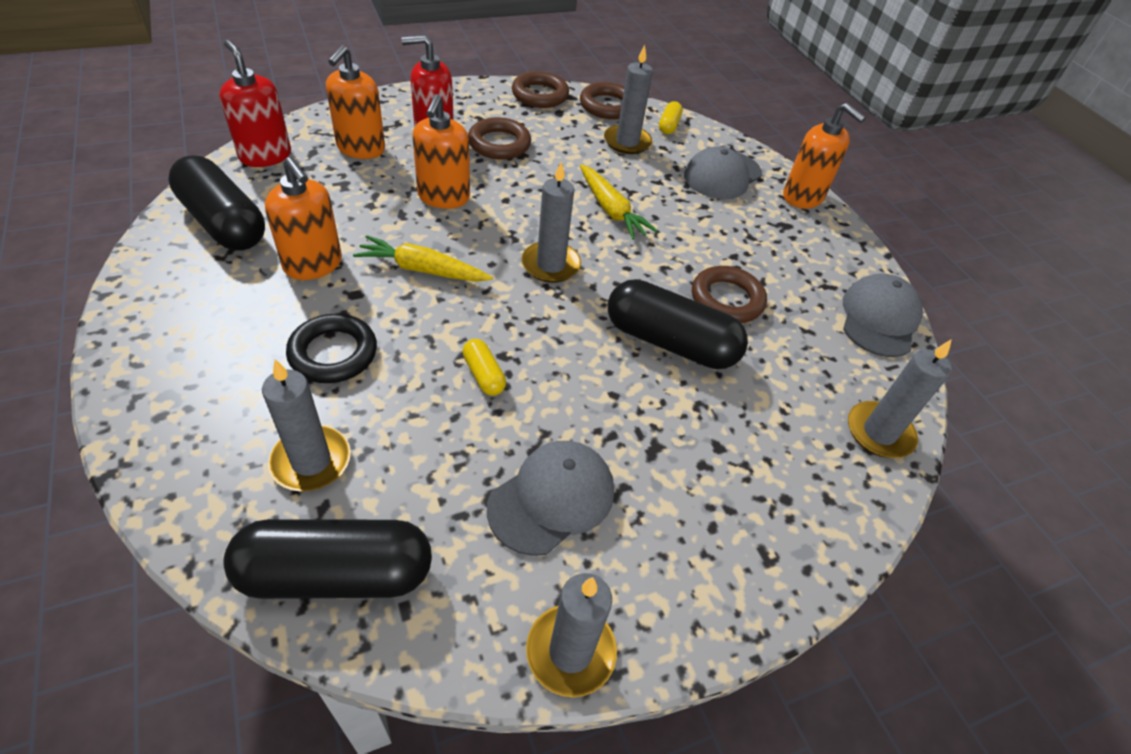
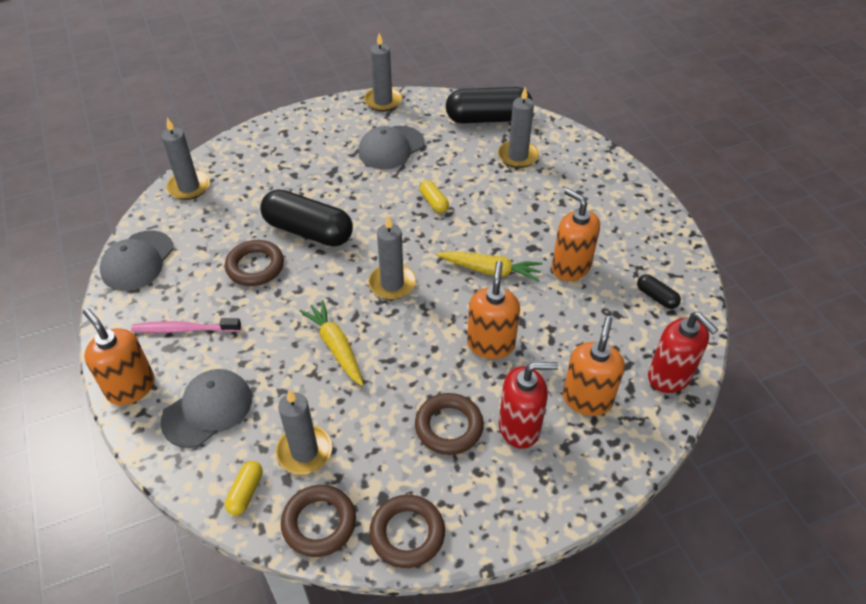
camera: 175 degrees left, 0 degrees up
(223, 223) = (656, 297): black capsule -> black capsule, size x0.45
(333, 353) = (529, 208): black ring -> none
(778, 239) = (184, 329): none -> pink toothbrush

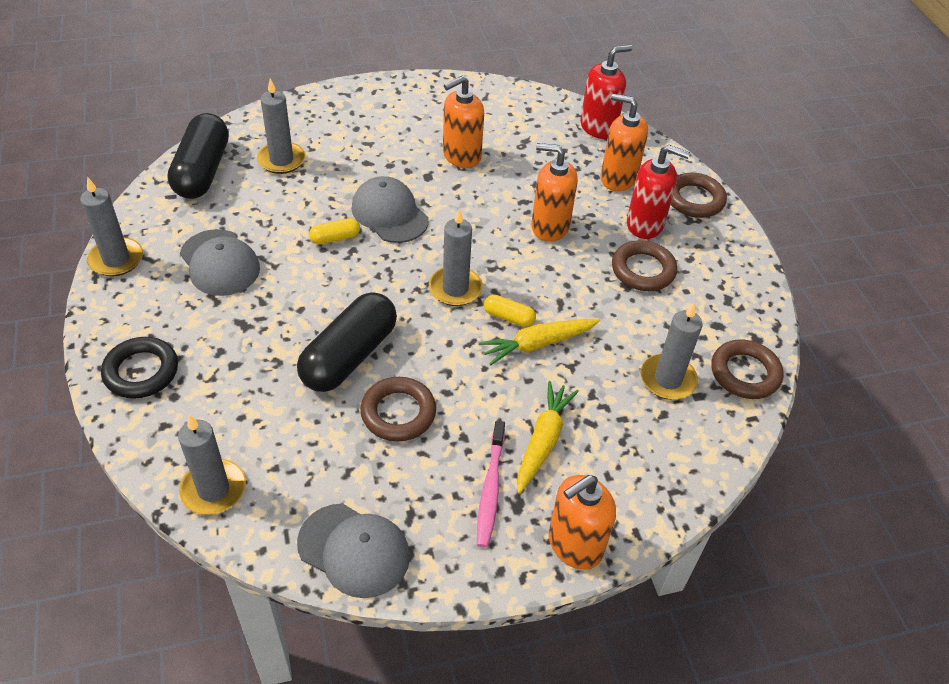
camera: 85 degrees left, 0 degrees up
(207, 409) = (612, 463): grey cap -> grey cap (389, 213)
(246, 492) = (714, 430): yellow capsule -> yellow capsule (509, 317)
(283, 135) = (141, 371): none -> black ring
(407, 533) = (751, 312): brown ring -> brown ring (694, 199)
(490, 270) = (453, 211): yellow carrot -> yellow carrot (543, 440)
(519, 427) = (645, 224): red soap dispenser -> red soap dispenser turned 105 degrees clockwise
(656, 297) = (510, 113): black capsule -> none

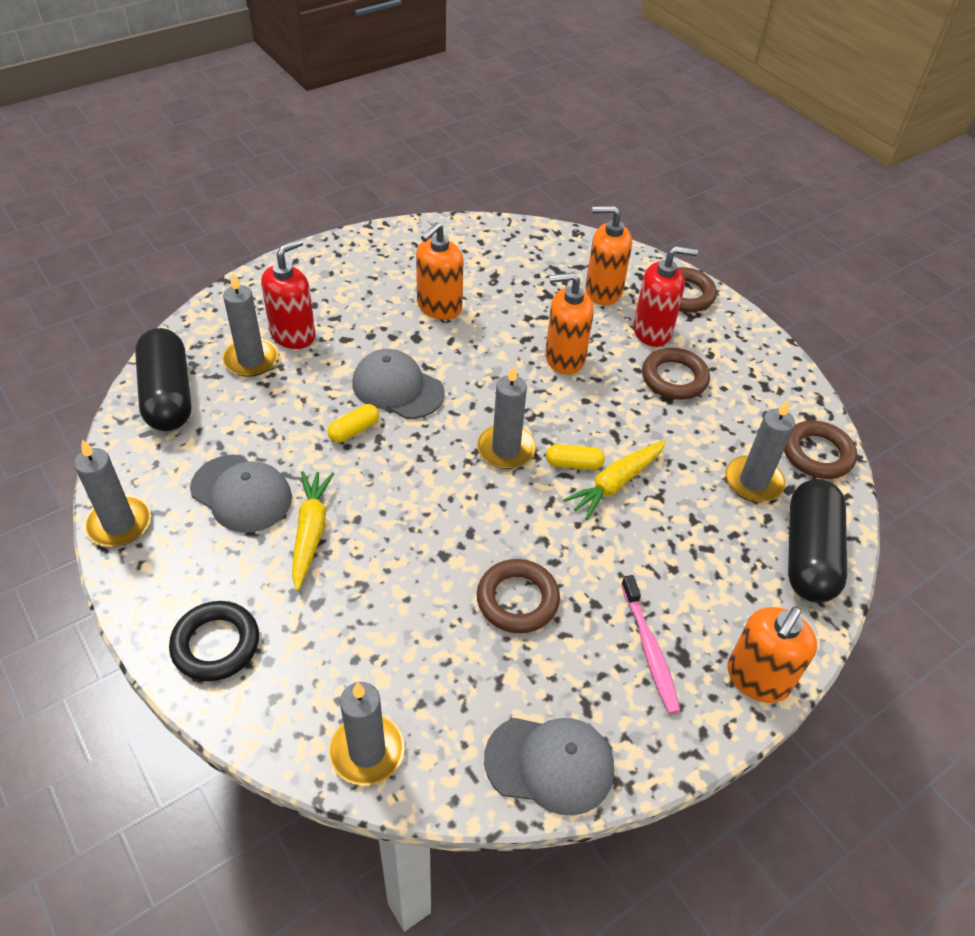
camera: 20 degrees left, 0 degrees up
(349, 356) = (436, 554): black capsule -> black capsule (809, 554)
(543, 440) = (672, 582): yellow carrot -> yellow carrot (310, 532)
(598, 127) = (557, 244): red soap dispenser -> red soap dispenser (293, 335)

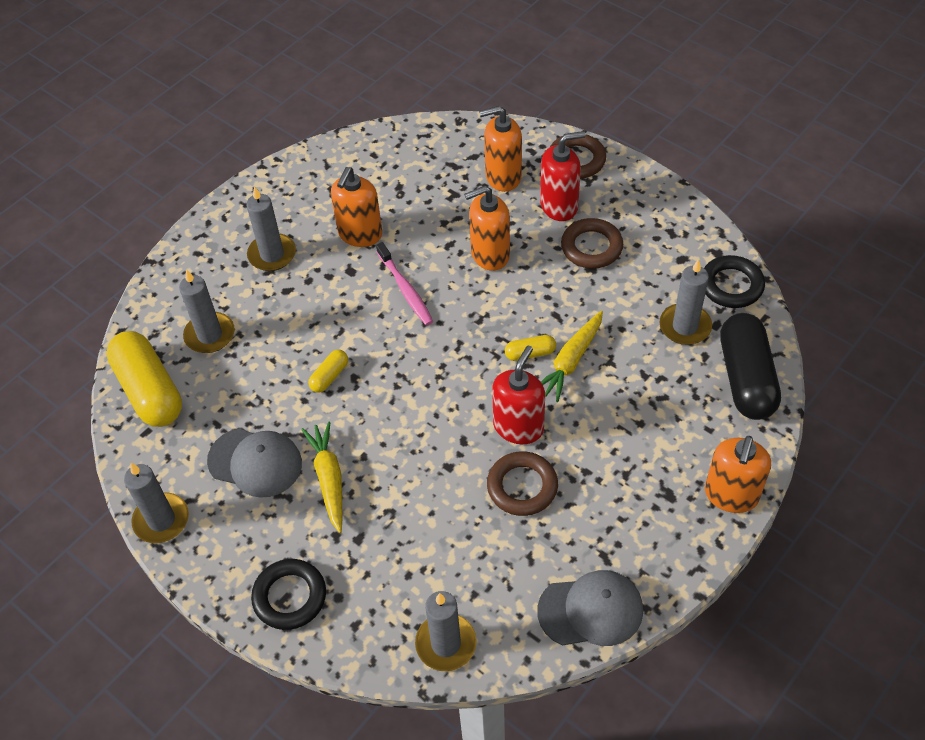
camera: 10 degrees left, 5 degrees up
(168, 395) = (149, 390): black capsule -> yellow capsule
(293, 335) = (238, 299): red soap dispenser -> red soap dispenser (518, 427)
(397, 388) = (352, 325): grey cap -> none
(506, 449) = (467, 356): grey candle -> grey candle (272, 254)
(649, 650) = (640, 497): pink toothbrush -> pink toothbrush (405, 289)
(817, 454) = (731, 285): brown ring -> black ring

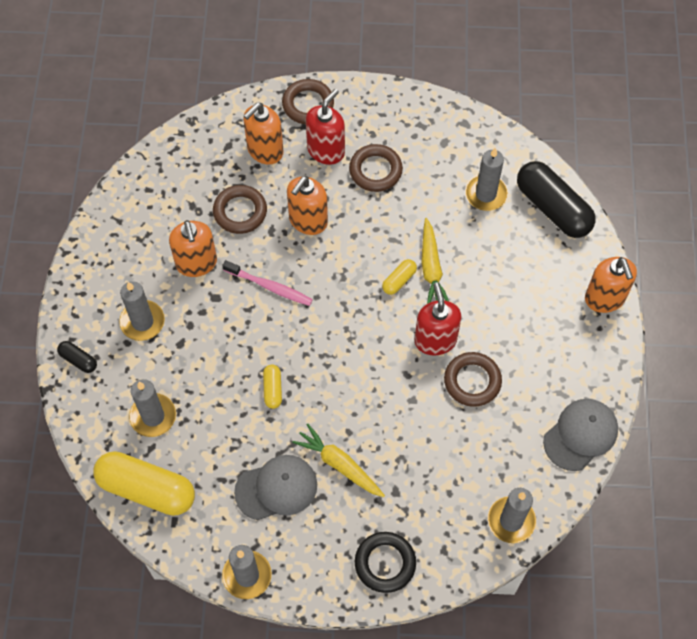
camera: 40 degrees left, 10 degrees up
(194, 254) = (78, 360): none -> black capsule
(435, 214) = (240, 212): none -> brown ring
(731, 285) = (492, 143): black ring -> none

